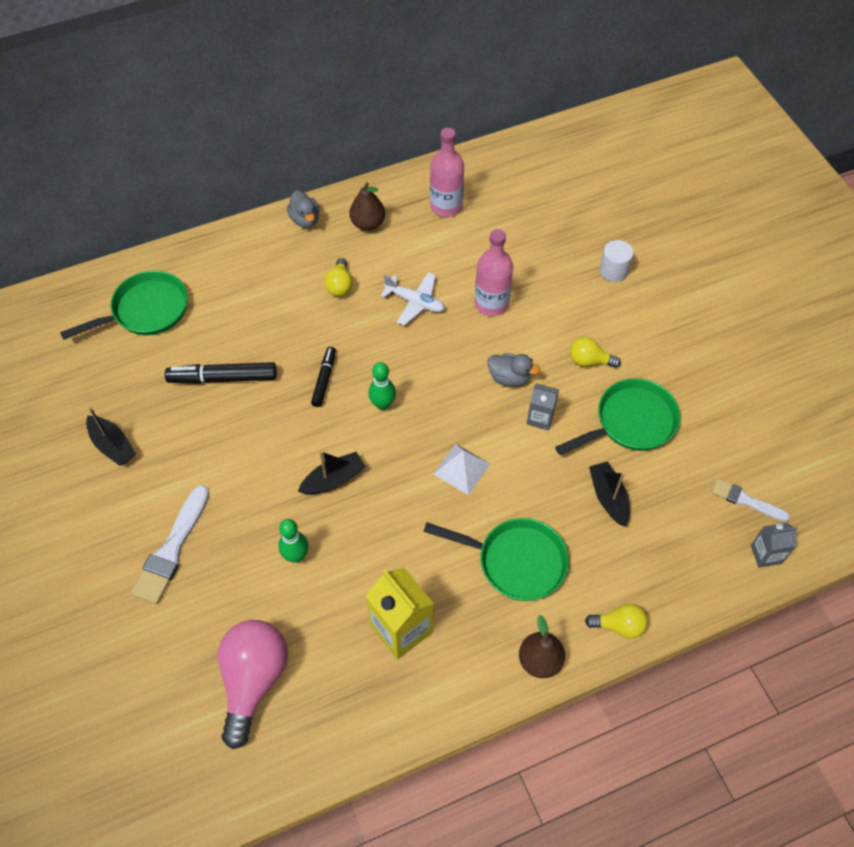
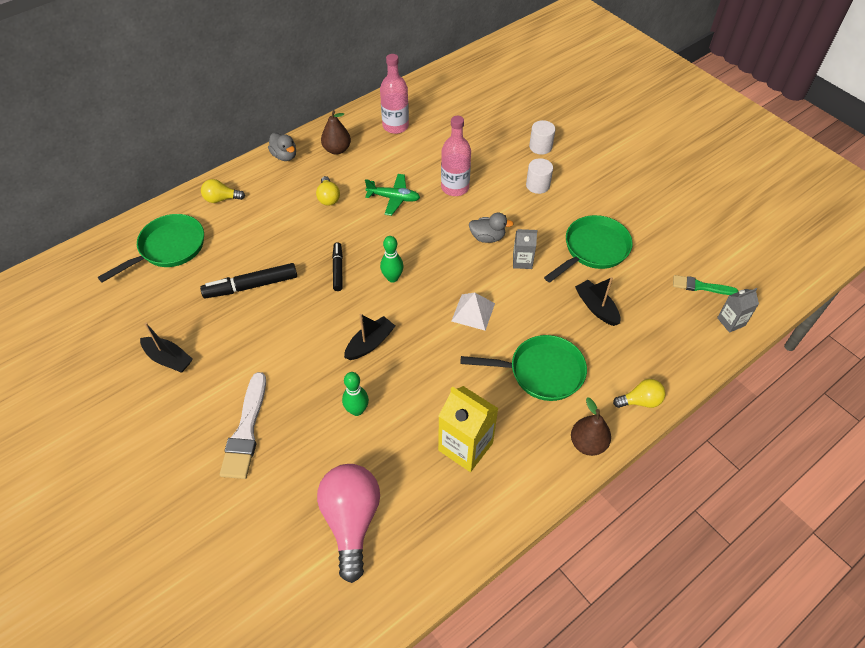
camera: 15 degrees left, 5 degrees down
(415, 302) = (393, 198): white plane -> green plane
(589, 361) = (545, 213): yellow light bulb -> yellow light bulb (221, 199)
(592, 322) = (537, 185): none -> white cylinder
(746, 500) = (700, 286): white brush -> green brush

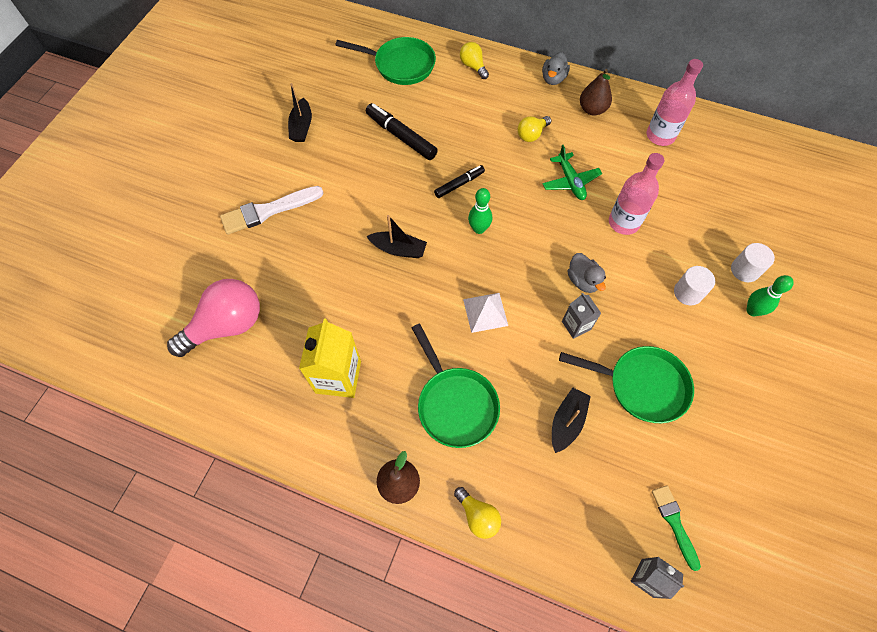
camera: 60 degrees right, 10 degrees up
(357, 410) = (328, 275): green bowling pin -> green bowling pin (752, 310)

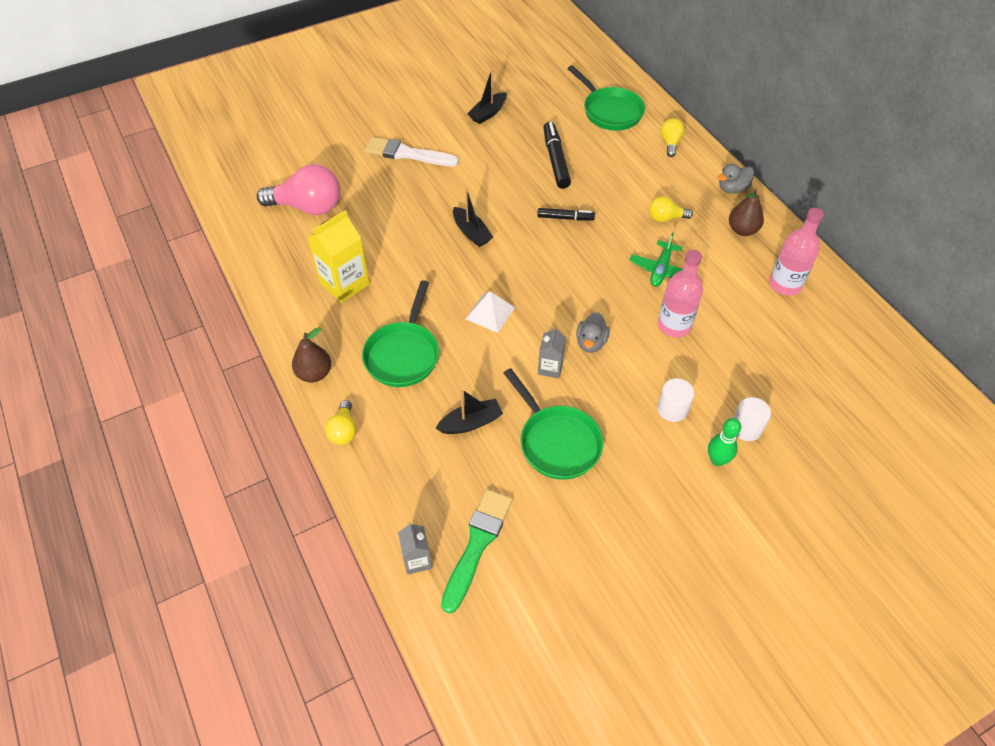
camera: 40 degrees right, 10 degrees down
(479, 229) = (547, 256): green bowling pin -> none
(674, 523) = (477, 544): green brush -> green brush, size x1.63

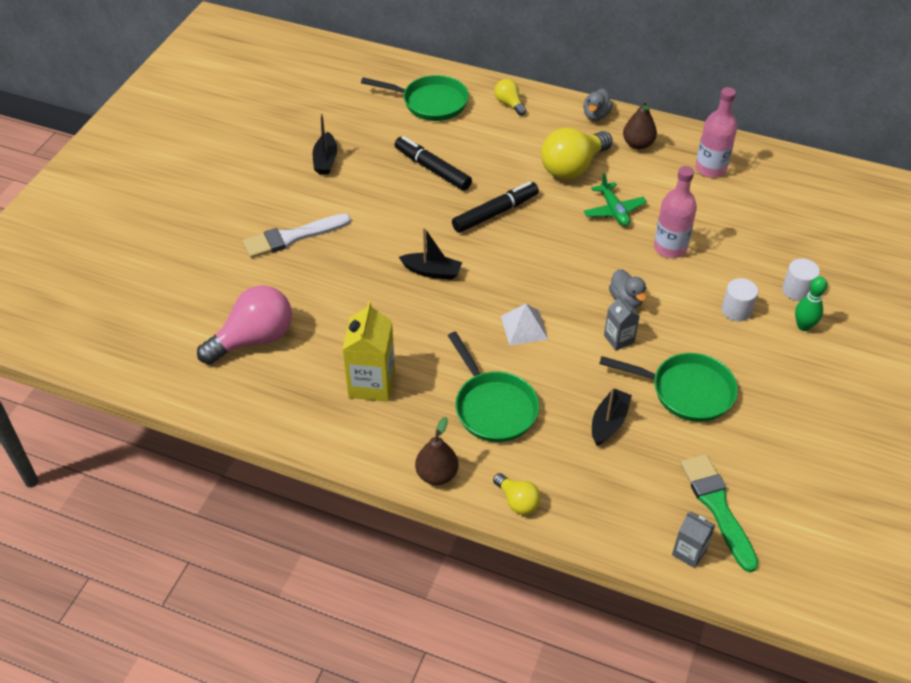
camera: 40 degrees left, 5 degrees down
(565, 218) = (495, 213): black marker -> black marker, size x1.62
(665, 218) = (572, 167): yellow light bulb -> yellow light bulb, size x1.95

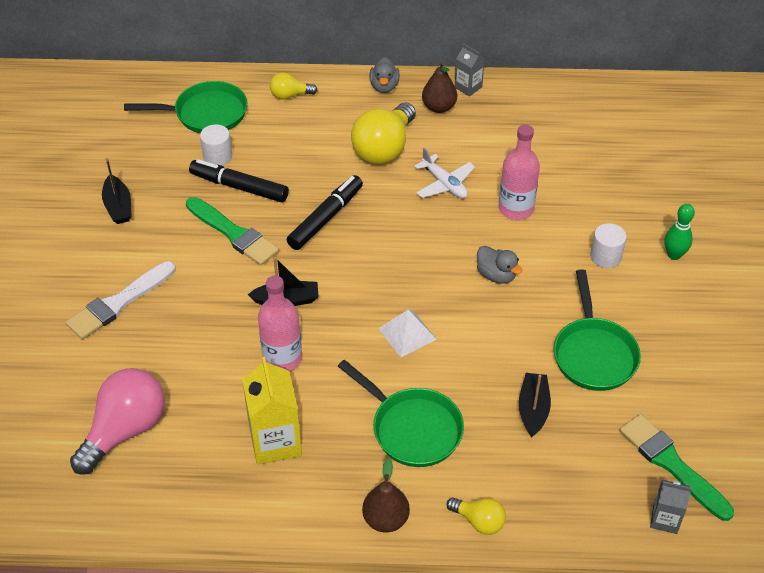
camera: 20 degrees left, 0 degrees up
(411, 206) = (233, 233): none -> green brush
(509, 104) = (290, 95): yellow light bulb -> yellow light bulb turned 45 degrees counterclockwise
(614, 210) = (444, 184): green plane -> white plane
(619, 339) = (506, 319): grey carton -> grey carton (468, 87)
(686, 391) = (593, 354): green pan -> green pan turned 90 degrees clockwise
(710, 168) = (520, 115): pink bottle -> pink bottle (282, 358)
(797, 290) = (653, 220): white cylinder -> white cylinder (217, 156)

